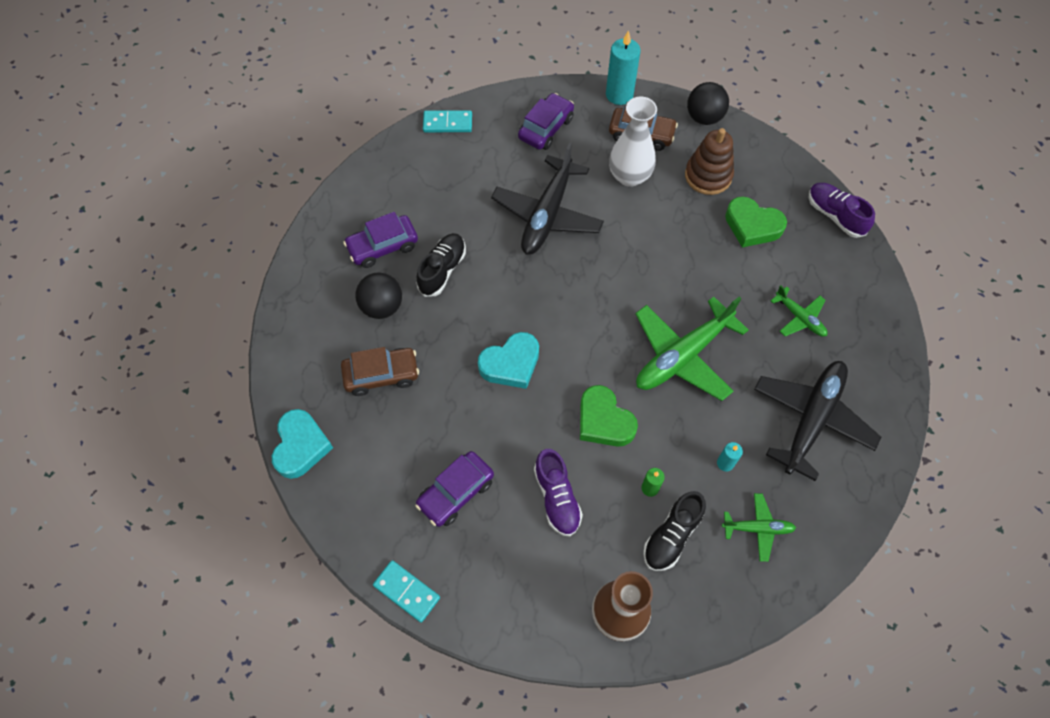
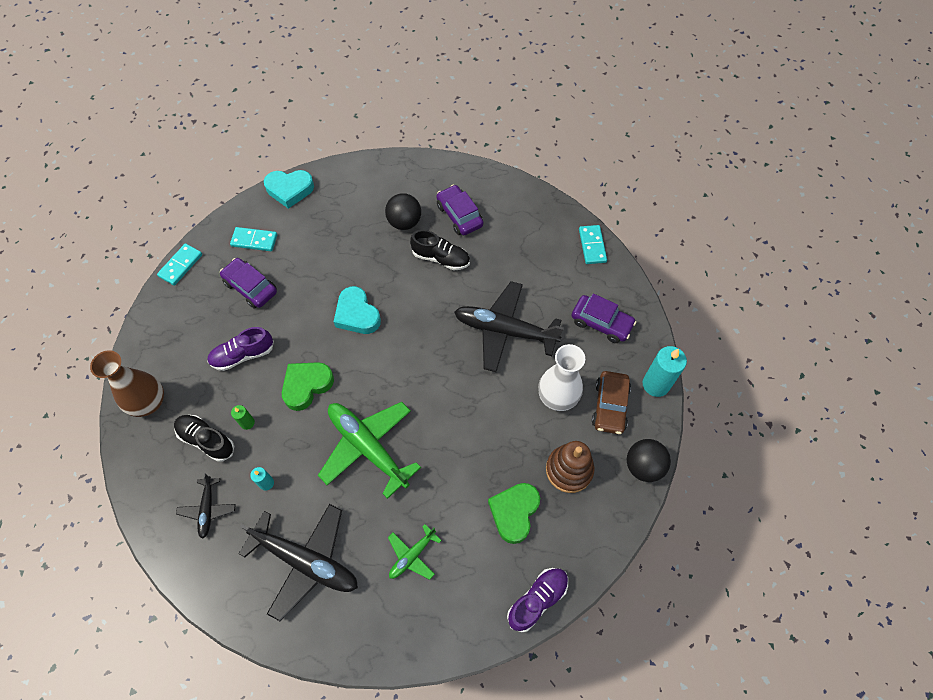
camera: 85 degrees right, 0 degrees up
(380, 491) = (254, 240): none -> turquoise domino
(381, 375) = (346, 229): brown car -> none
(758, 528) = (208, 509): green plane -> black plane

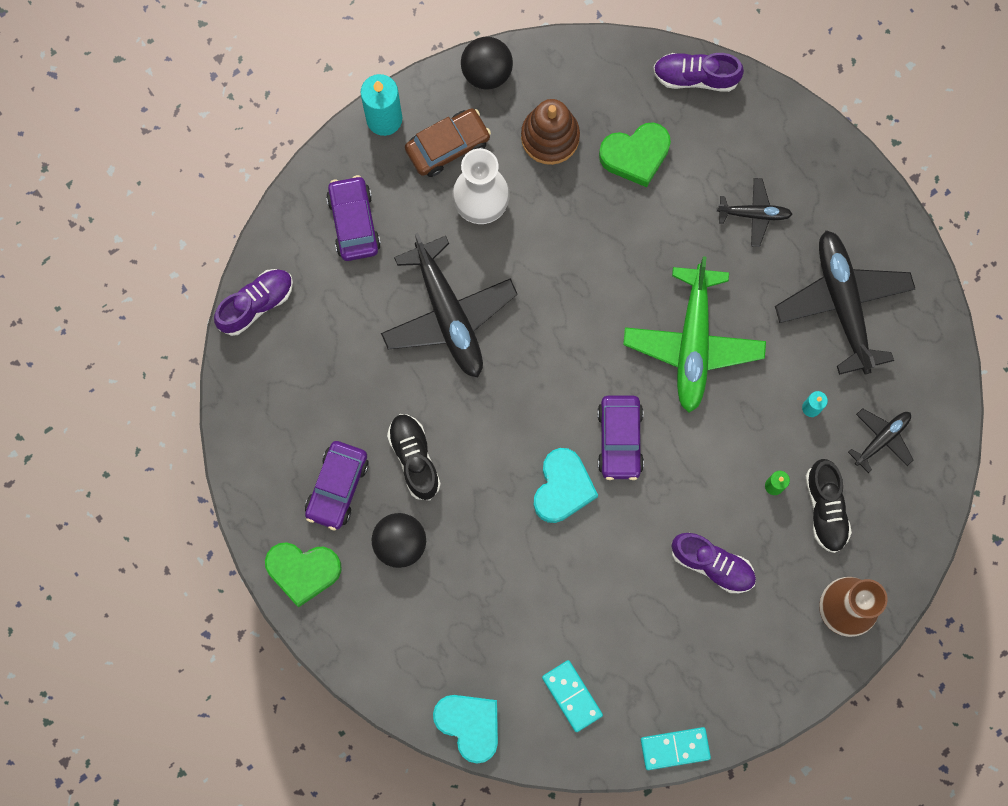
camera: 130 degrees left, 15 degrees up
(250, 287) = (631, 638): purple car -> purple car (620, 440)
(306, 386) = (686, 464): green heart -> green heart (303, 571)
(412, 556) = (754, 214): green plane -> black plane
(592, 246) = (256, 304): turquoise domino -> purple shoe

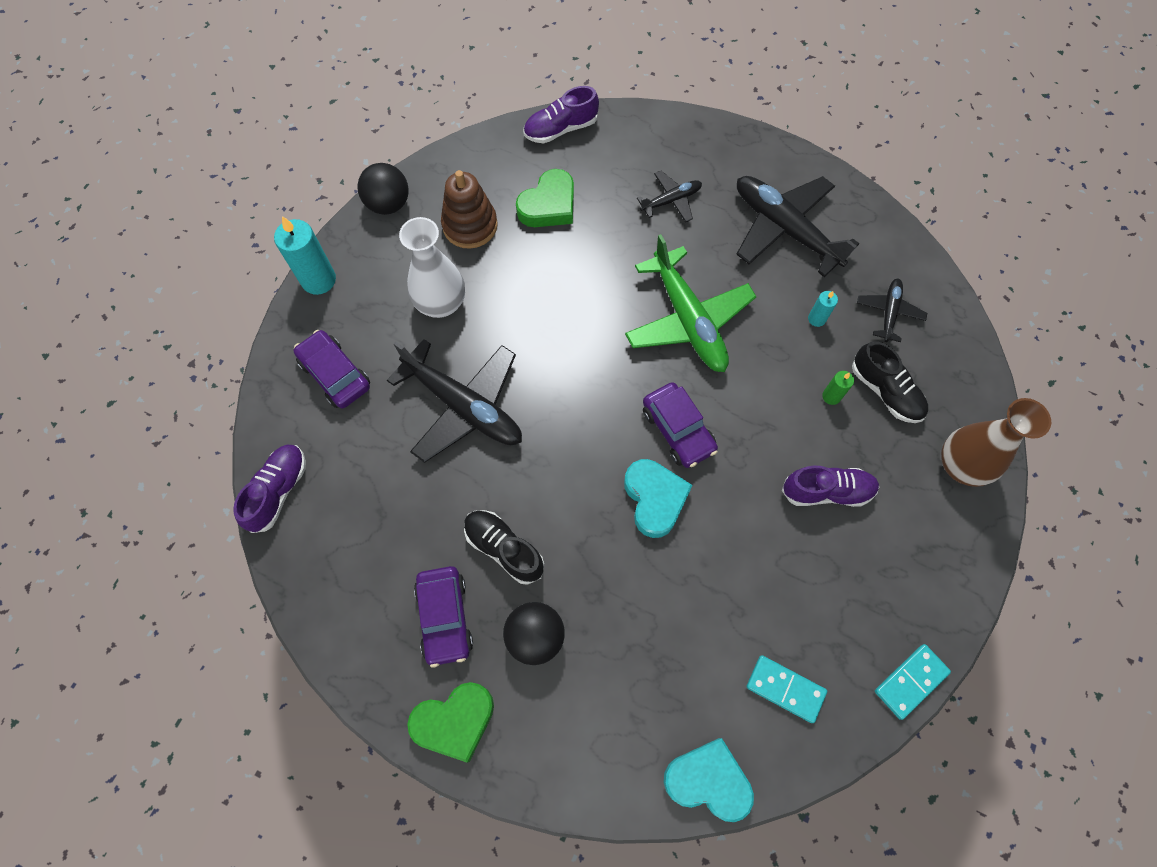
camera: 30 degrees left, 10 degrees down
(448, 146) = (386, 274): brown car -> none

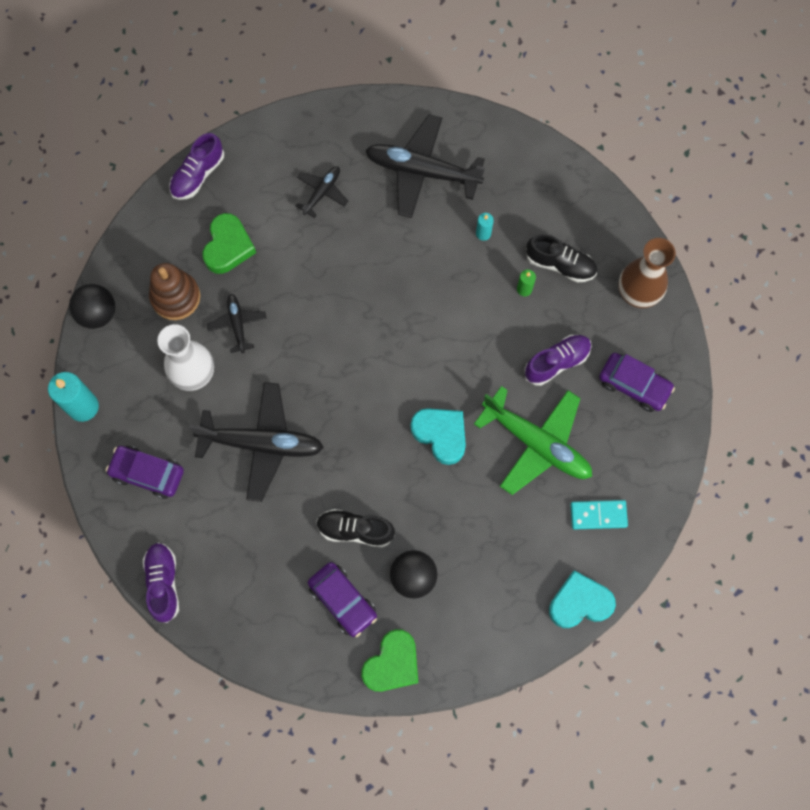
camera: 30 degrees left, 5 degrees up
(678, 430) = (429, 375): purple car -> purple car (634, 385)
(688, 320) = (390, 285): green plane -> green plane (537, 444)
(889, 312) = (532, 200): black plane -> black plane (237, 324)
(910, 681) = (675, 463): turquoise domino -> none

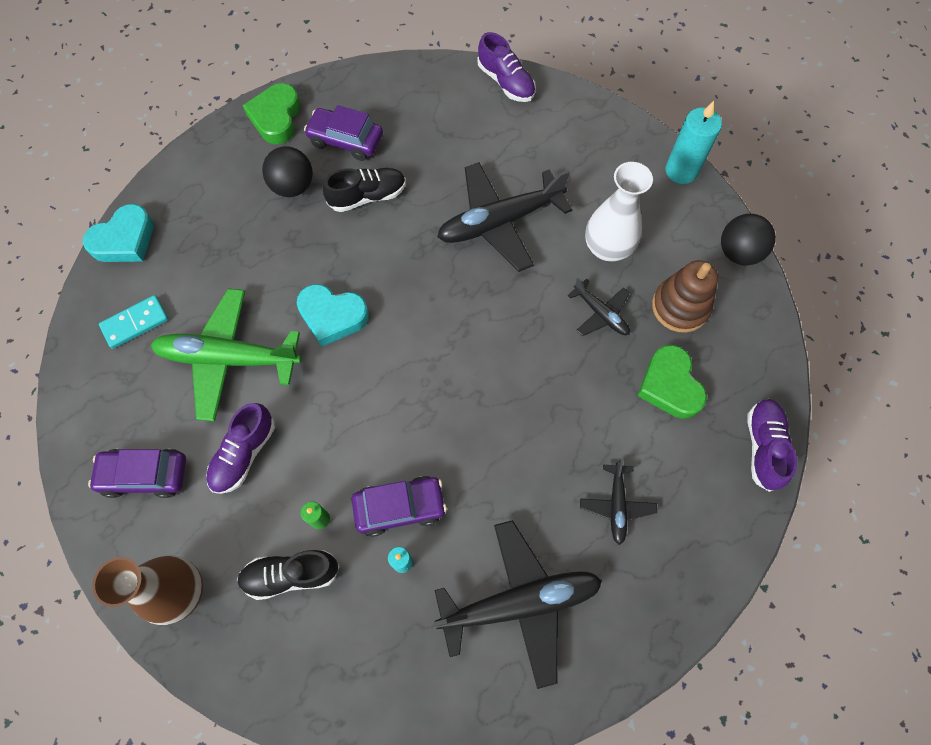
camera: 150 degrees right, 5 degrees down
(147, 474) = (582, 149): purple car -> purple car (400, 507)

